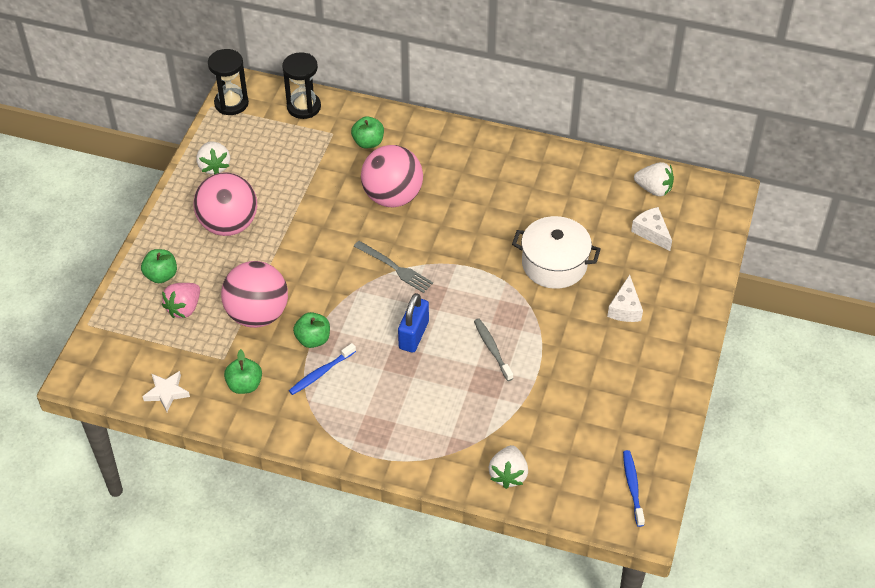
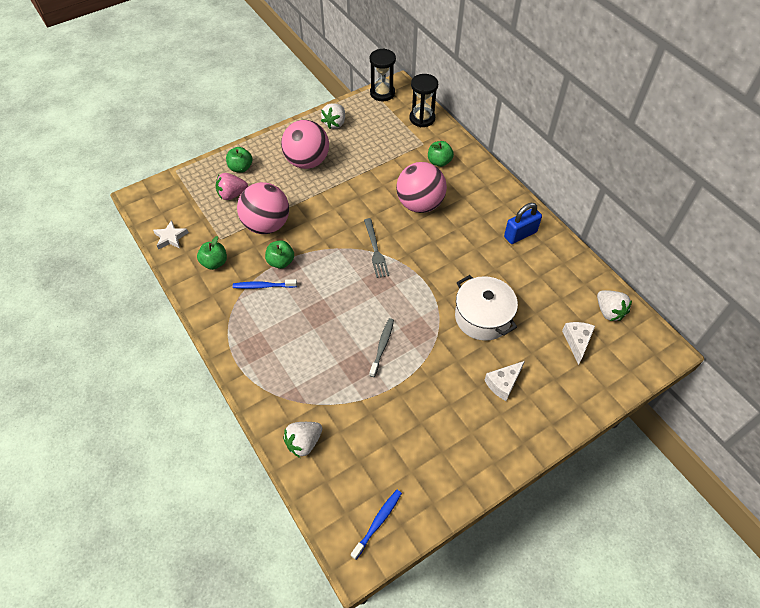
camera: 40 degrees right, 5 degrees up
(413, 335) = (342, 301): blue padlock -> blue padlock (520, 234)

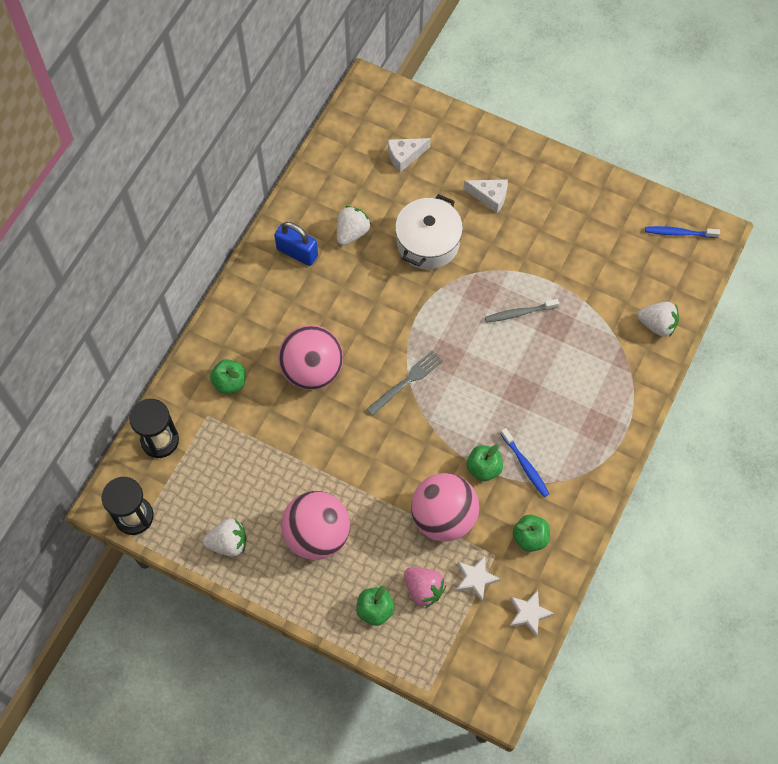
camera: 120 degrees left, 10 degrees up
(215, 222) = (475, 579): none -> white star
(609, 312) = (352, 142): white strawberry -> white strawberry (352, 232)

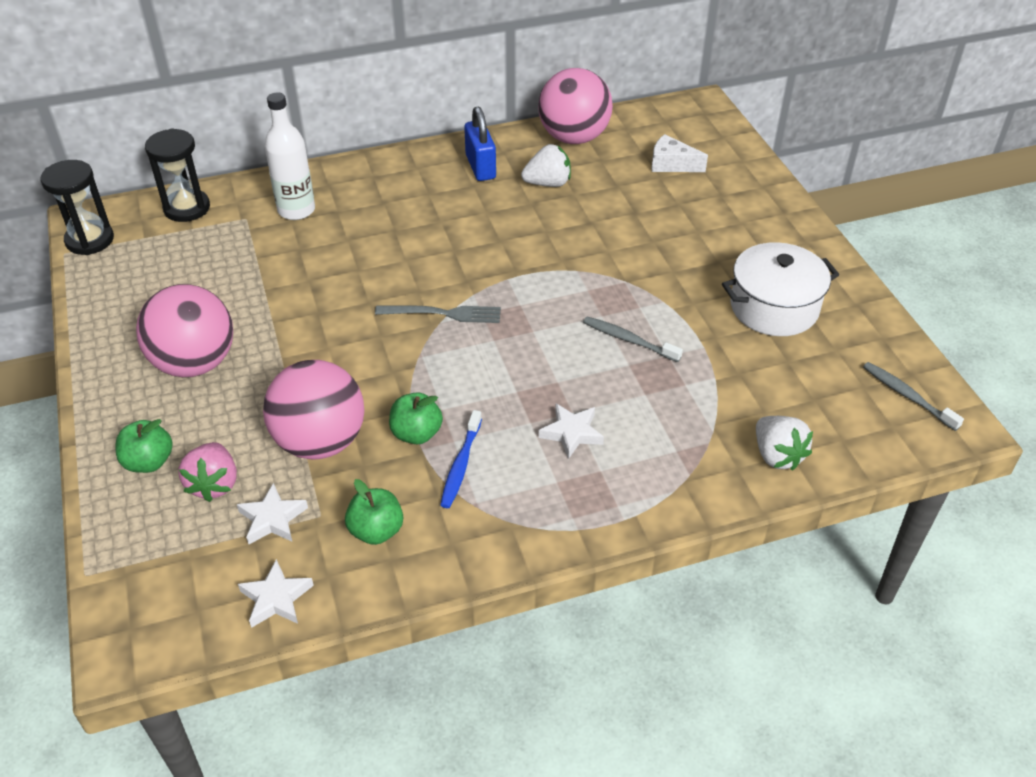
camera: 45 degrees right, 20 degrees down
(228, 543) = (122, 311): white strawberry -> none
(230, 382) = (296, 210): green apple -> white bottle
(312, 370) = (373, 248): pink ball -> pink ball (574, 138)
(428, 243) = (609, 232): white pot -> white pot (774, 307)
(490, 197) = (718, 238): white cheese -> none
(555, 398) = (571, 433): none -> white star
(679, 233) = (907, 396): blue toothbrush -> grey toothbrush

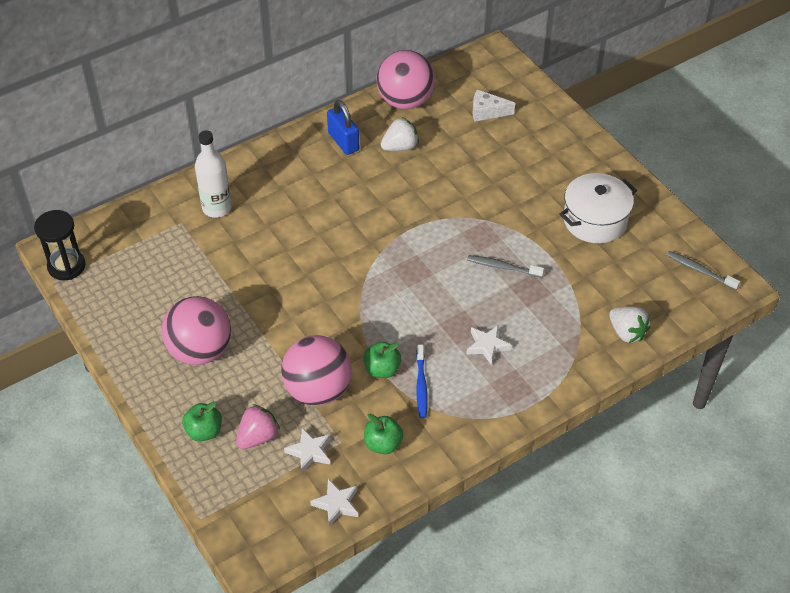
camera: 15 degrees left, 5 degrees up
(187, 208) = (129, 223): black hourglass -> none
(214, 484) = (258, 437): pink strawberry -> pink strawberry turned 120 degrees counterclockwise
(443, 314) = (364, 273): grey fork -> none

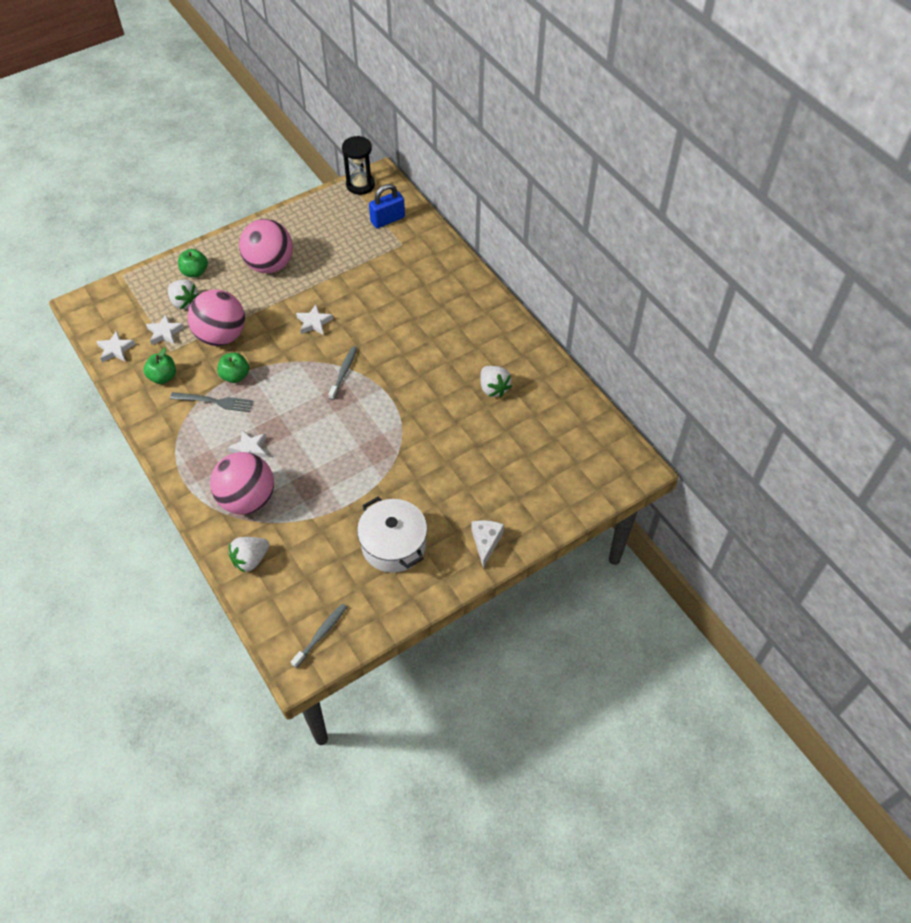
camera: 90 degrees right, 5 degrees up
(217, 208) = (418, 265): white bottle -> none
(258, 437) = (184, 302): pink strawberry -> white strawberry
(301, 299) = (314, 322): none -> white star
(343, 141) = (499, 346): blue padlock -> blue padlock (387, 219)
(405, 101) = (557, 392): pink ball -> pink ball (247, 499)
(421, 385) = (215, 402): blue toothbrush -> grey fork
(487, 112) = (545, 459): white cheese -> white cheese (486, 542)
(502, 267) = (338, 464): grey toothbrush -> grey toothbrush (343, 372)

